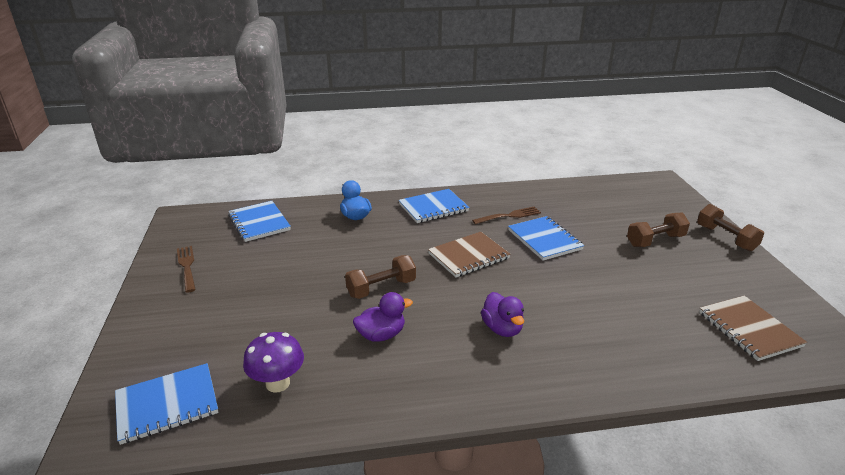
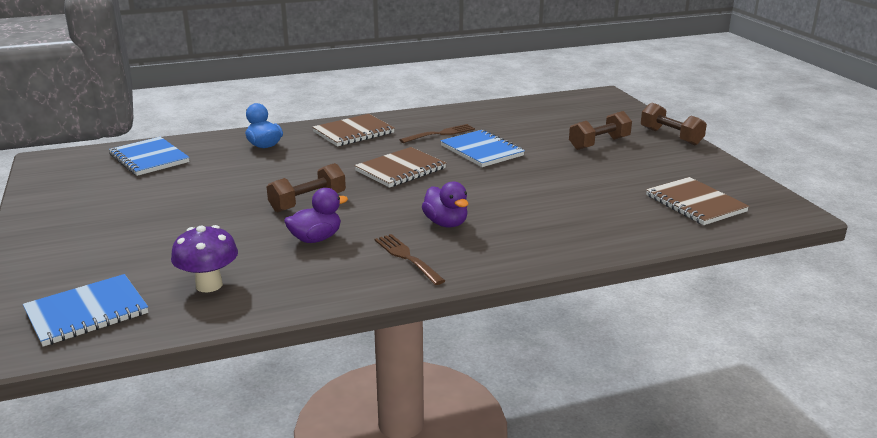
camera: 10 degrees left, 5 degrees down
(187, 266) = (72, 202): brown fork -> brown fork (407, 257)
(433, 208) = (353, 132): blue notebook -> brown notebook

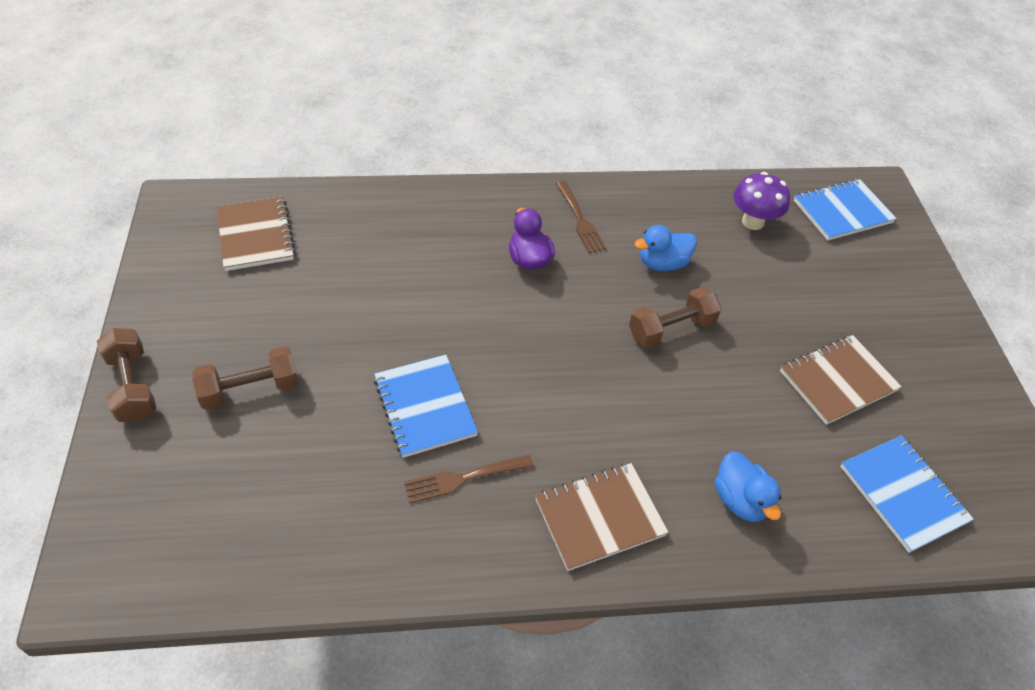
camera: 170 degrees left, 25 degrees up
(316, 239) = (662, 263): purple duck -> blue duck
(400, 170) = (550, 379): brown notebook -> brown notebook (837, 381)

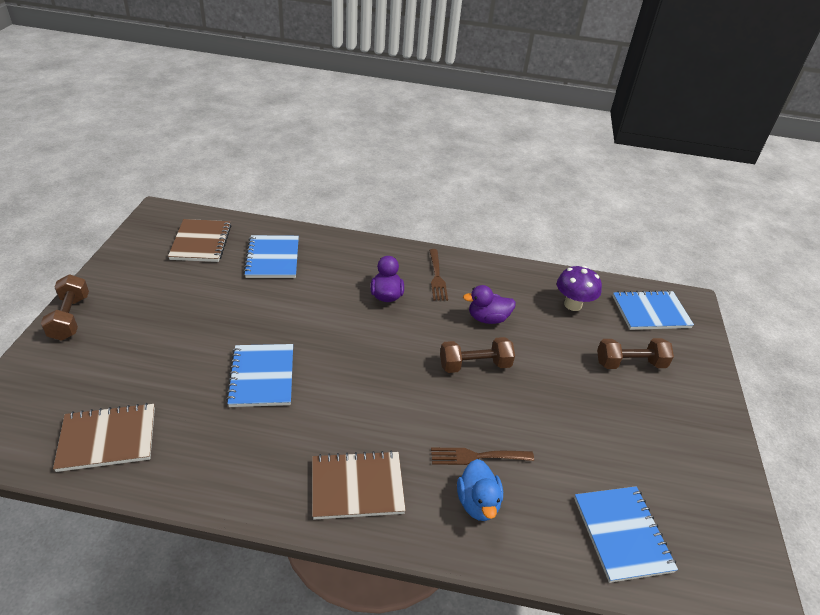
camera: 15 degrees right, 10 degrees down
(250, 390) = (146, 337): brown dumbbell -> brown dumbbell (630, 363)
(362, 239) = (272, 258): none -> blue notebook
(463, 478) = (266, 432): brown fork -> brown fork (477, 456)
(662, 263) = (487, 318): blue duck -> purple duck
(837, 381) = (598, 433): brown notebook -> brown notebook (108, 438)

